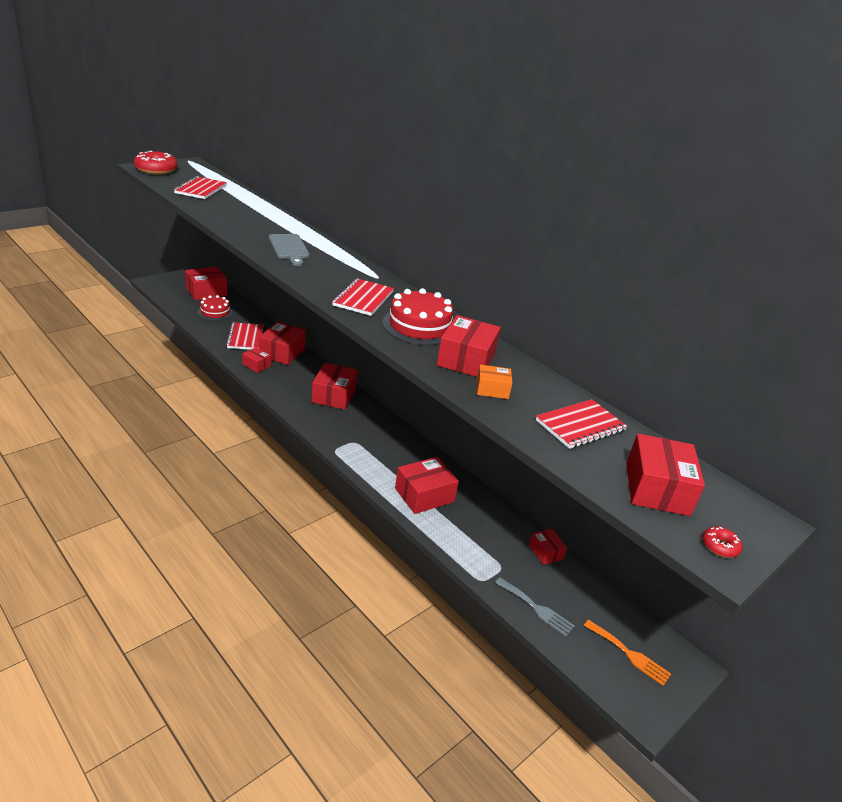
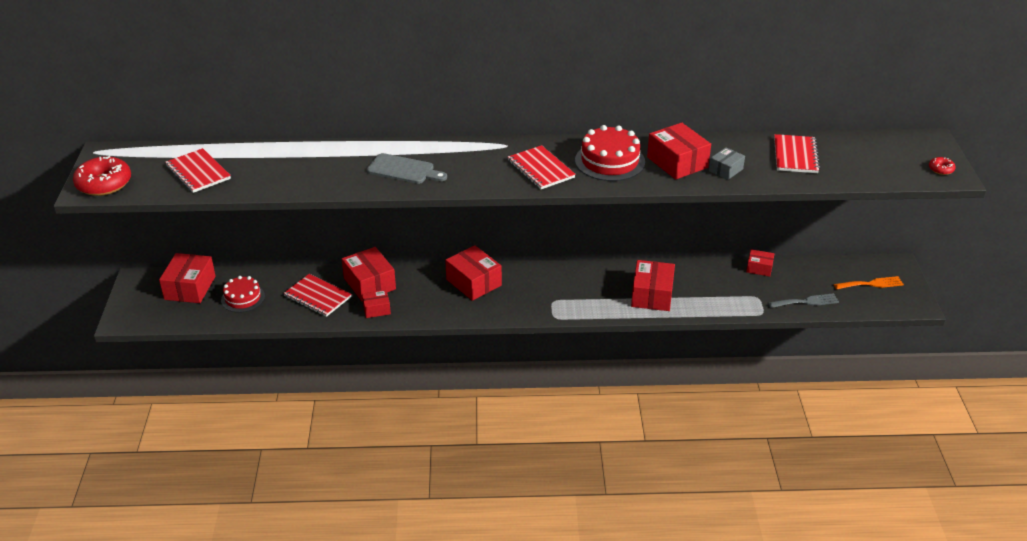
camera: 45 degrees left, 5 degrees up
(492, 389) = (726, 170): orange box -> grey box
(657, 489) = (878, 162): red box -> none

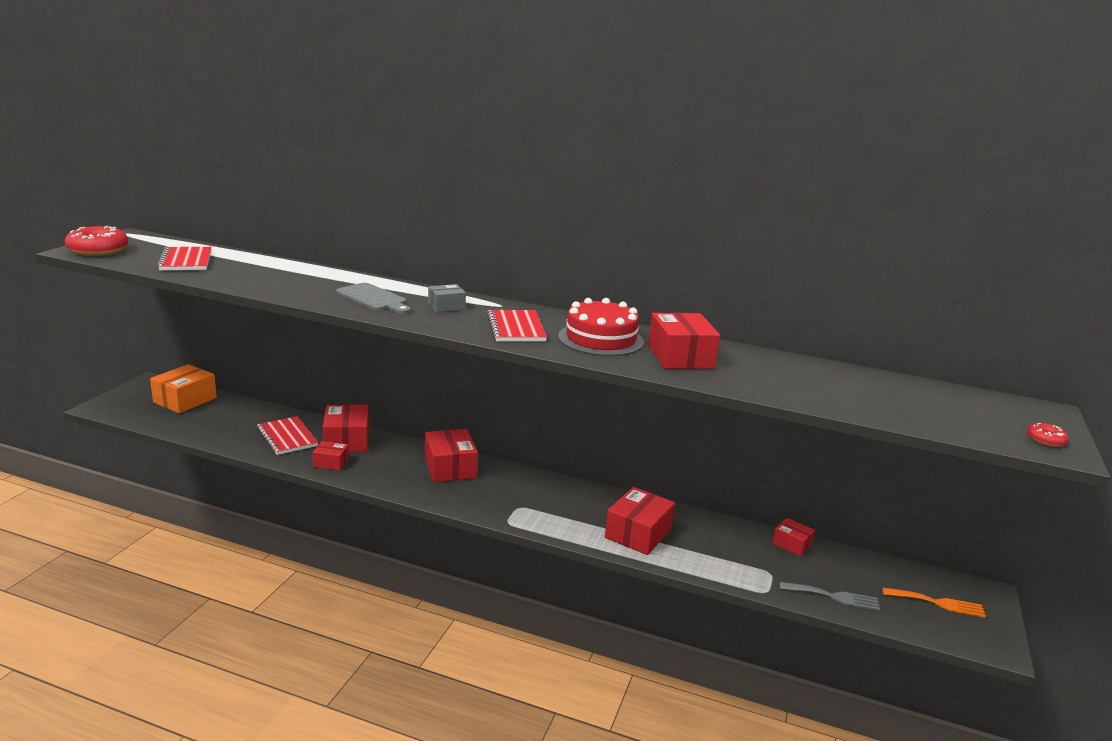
camera: 20 degrees right, 15 degrees down
(190, 288) = (185, 400): red box -> orange box
(243, 298) = (220, 420): red cake -> none
(726, 170) = (735, 375): grey box -> grey box (446, 306)
(795, 155) = (838, 383): red notebook -> none

